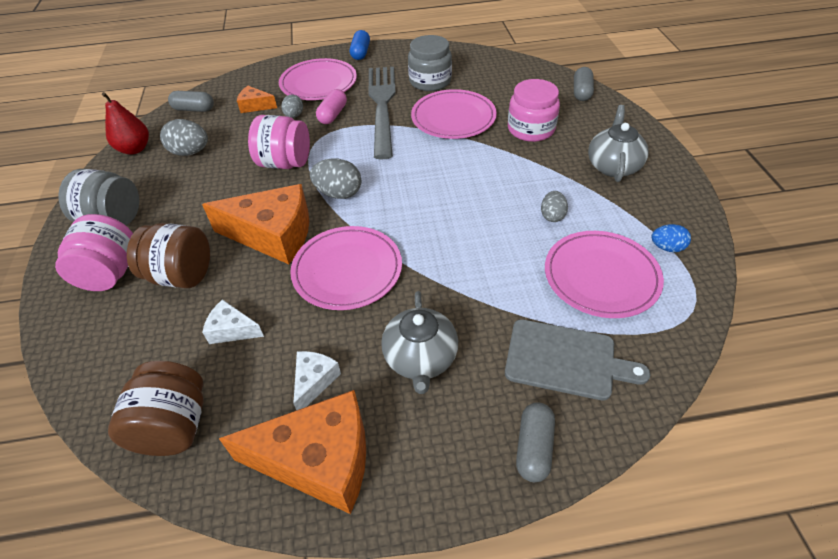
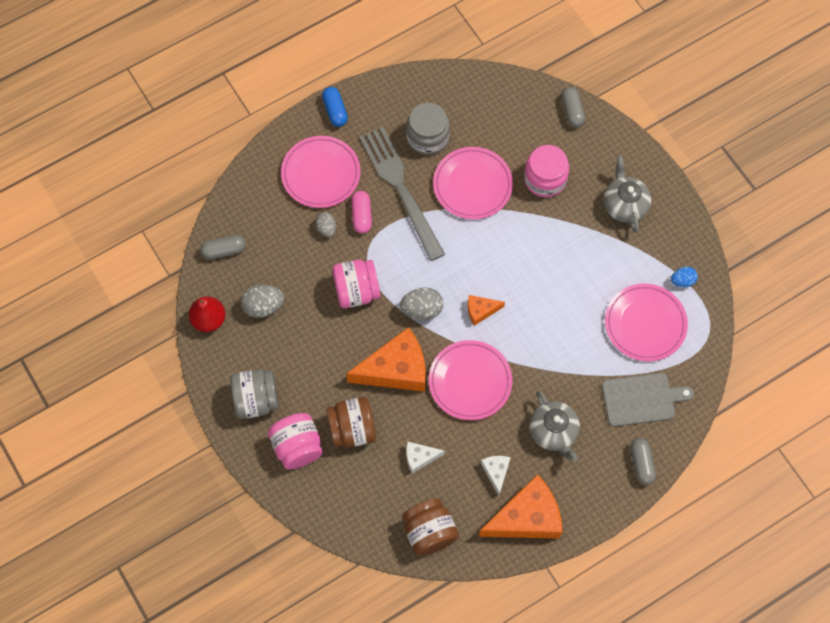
camera: 25 degrees left, 20 degrees up
(255, 106) = (280, 227): orange cheese -> orange cheese (481, 311)
(552, 216) = (595, 277): grey egg -> none

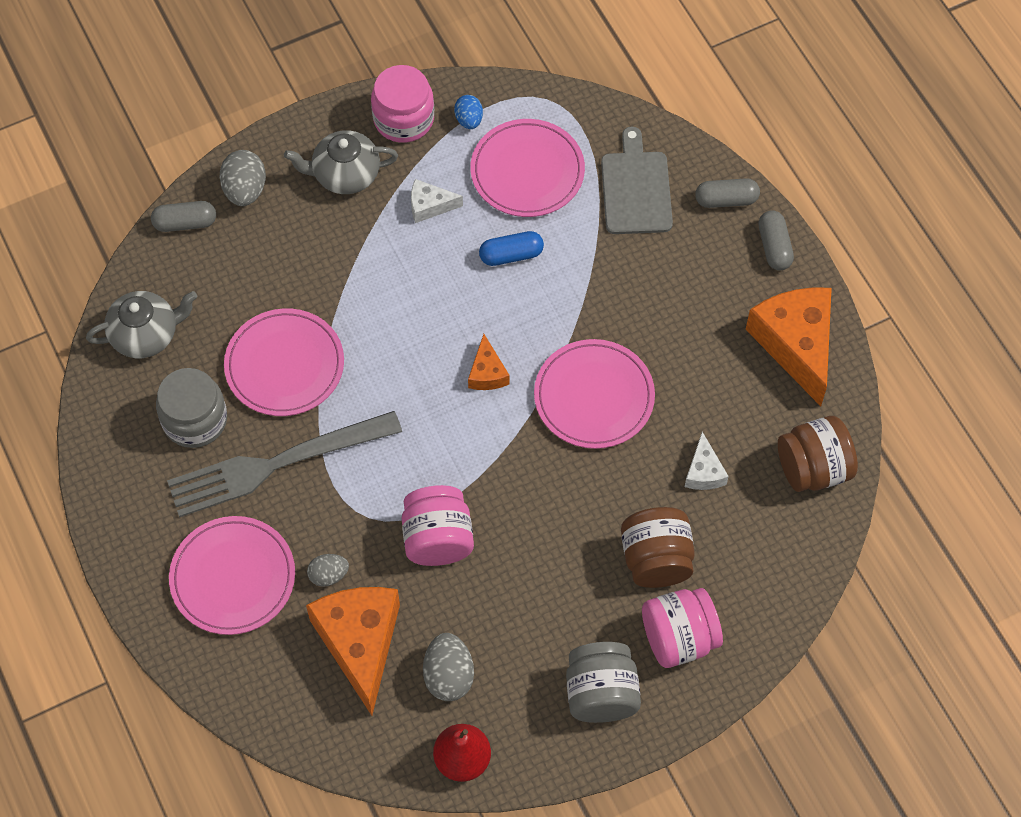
camera: 85 degrees left, 5 degrees down
(224, 250) = (346, 731): grey capsule -> grey capsule (774, 247)
(335, 111) = (125, 549): blue capsule -> blue capsule (511, 255)
(361, 215) = (313, 523): pink capsule -> none
(396, 369) = (567, 493): orange cheese -> orange cheese (359, 643)
(422, 310) = (477, 451): grey egg -> grey egg (245, 190)
(496, 472) = (730, 376): white cheese -> white cheese (429, 206)
(545, 179) = (289, 269): pink jar -> pink jar (403, 119)
(553, 432) = (675, 299): grey teapot -> grey teapot (146, 334)

